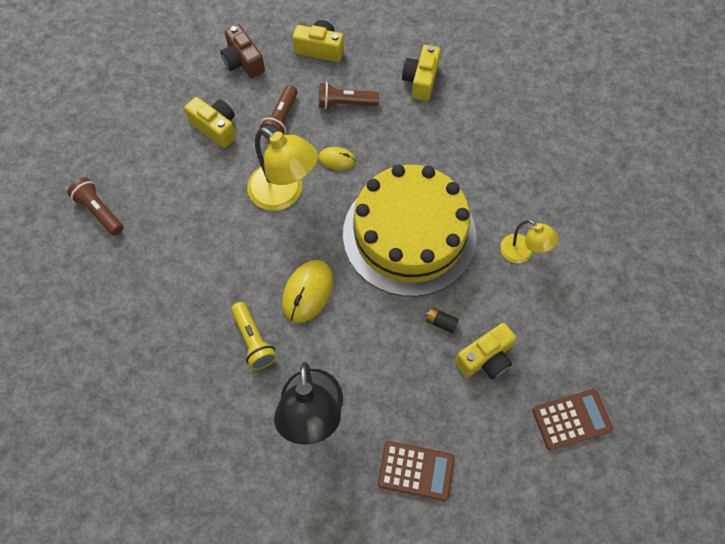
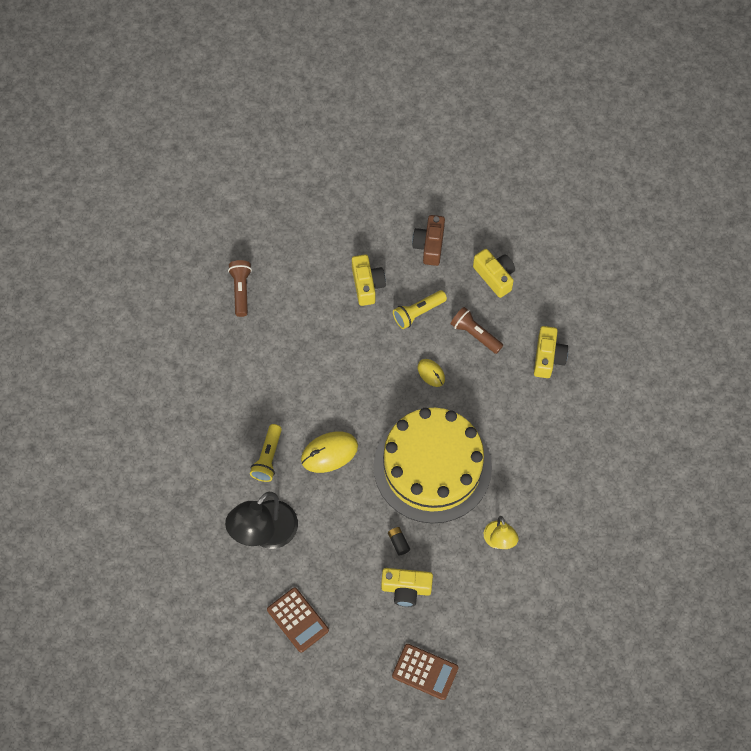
camera: 40 degrees right, 0 degrees up
(281, 120) = (418, 313): brown flashlight -> yellow flashlight
(284, 194) = (372, 371): yellow lamp -> none
(421, 80) = (548, 357): yellow camera -> yellow camera turned 135 degrees clockwise

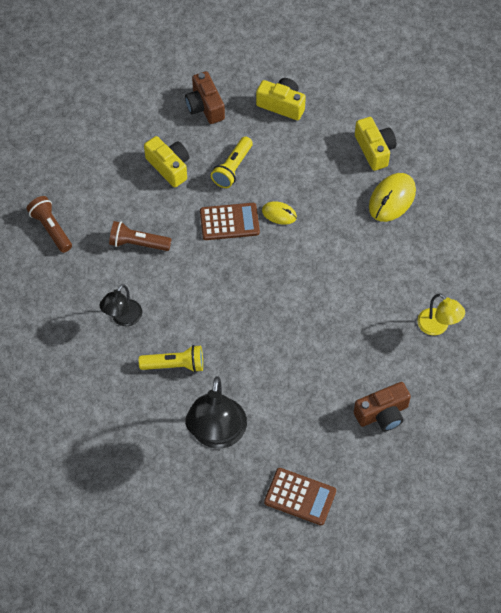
camera: 30 degrees left, 5 degrees down
(251, 397) = (123, 318): none -> black lamp
(268, 458) = (175, 365): yellow flashlight -> yellow flashlight turned 75 degrees counterclockwise
(329, 453) = (230, 330): yellow mouse -> yellow mouse (392, 199)
(398, 542) = (348, 376): black battery -> none
(406, 589) = (382, 414): yellow camera -> brown camera
(425, 672) = (449, 478): brown calculator -> brown calculator (229, 222)
(432, 466) = (334, 293): yellow cake -> none
(475, 334) = (296, 161): brown flashlight -> brown flashlight (138, 243)

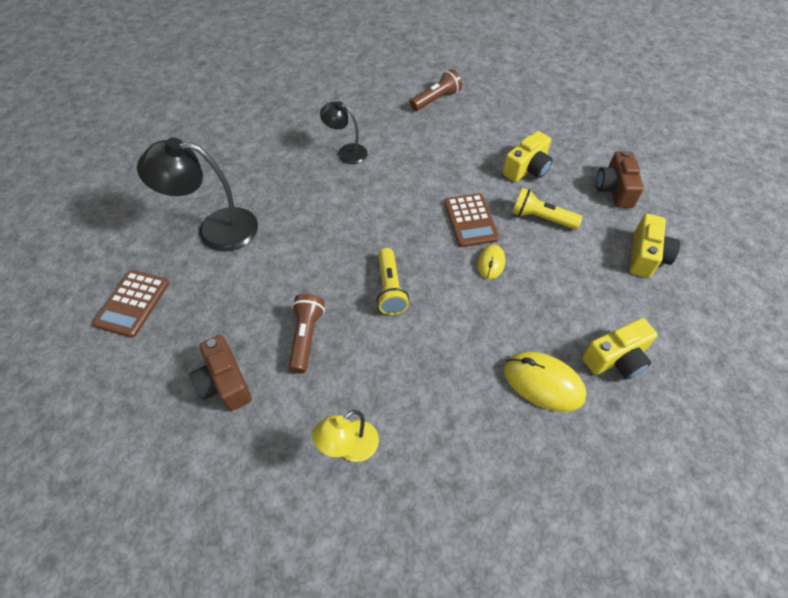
camera: 85 degrees right, 5 degrees down
(138, 243) = (430, 154): brown flashlight -> brown flashlight (306, 337)
(175, 365) = (296, 192): yellow flashlight -> yellow flashlight (390, 289)
(205, 106) = (614, 189): brown camera -> brown camera turned 60 degrees counterclockwise

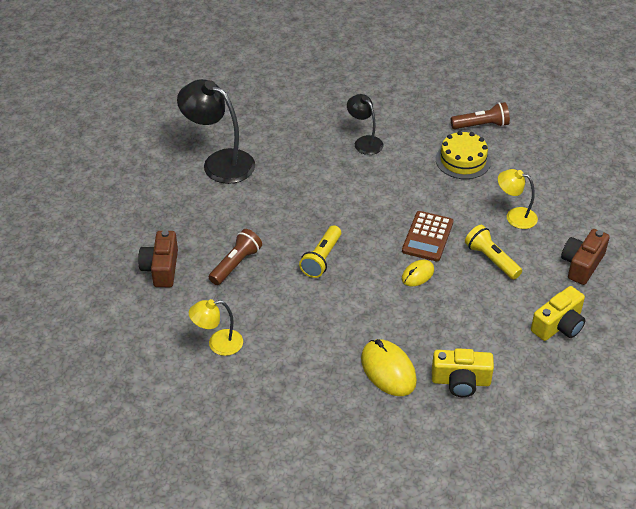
camera: 30 degrees right, 10 degrees down
(132, 303) = (130, 191): brown calculator -> none
(445, 136) = (463, 160): none -> yellow cake
(527, 169) = (515, 216): yellow camera -> yellow lamp

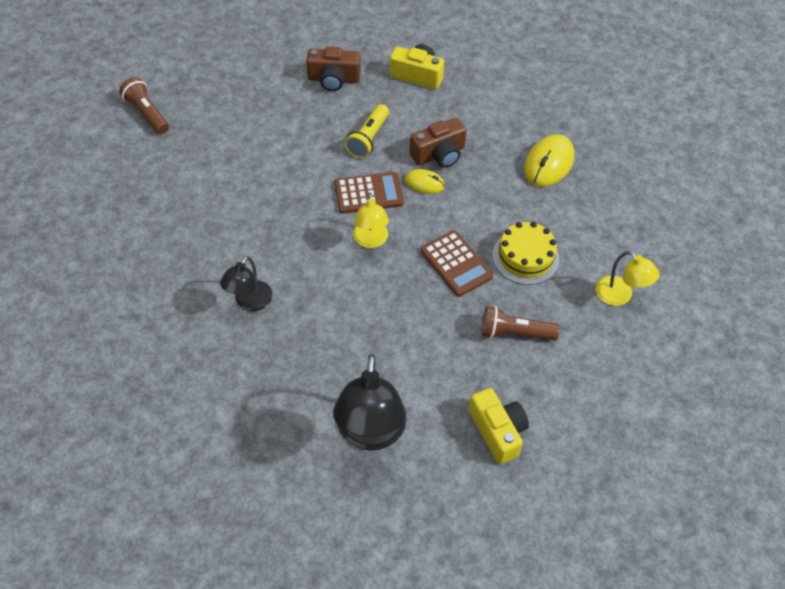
camera: 120 degrees left, 10 degrees up
(161, 268) = (569, 398): brown camera -> brown camera (439, 154)
(321, 259) = (456, 264): yellow flashlight -> brown calculator
(461, 381) = (523, 115): yellow camera -> yellow camera (498, 431)
(463, 160) = (234, 204): yellow cake -> yellow cake (525, 257)
(481, 125) = (163, 208): brown flashlight -> brown flashlight (147, 113)
(515, 216) = (297, 140): yellow lamp -> yellow lamp (370, 241)

